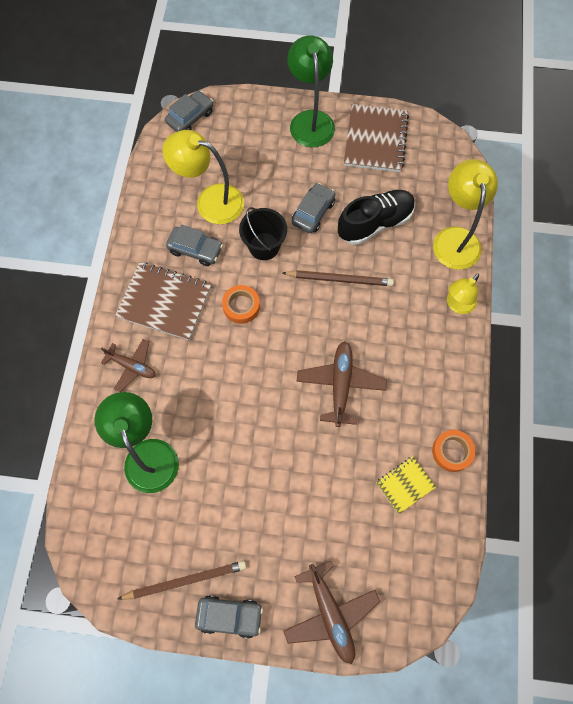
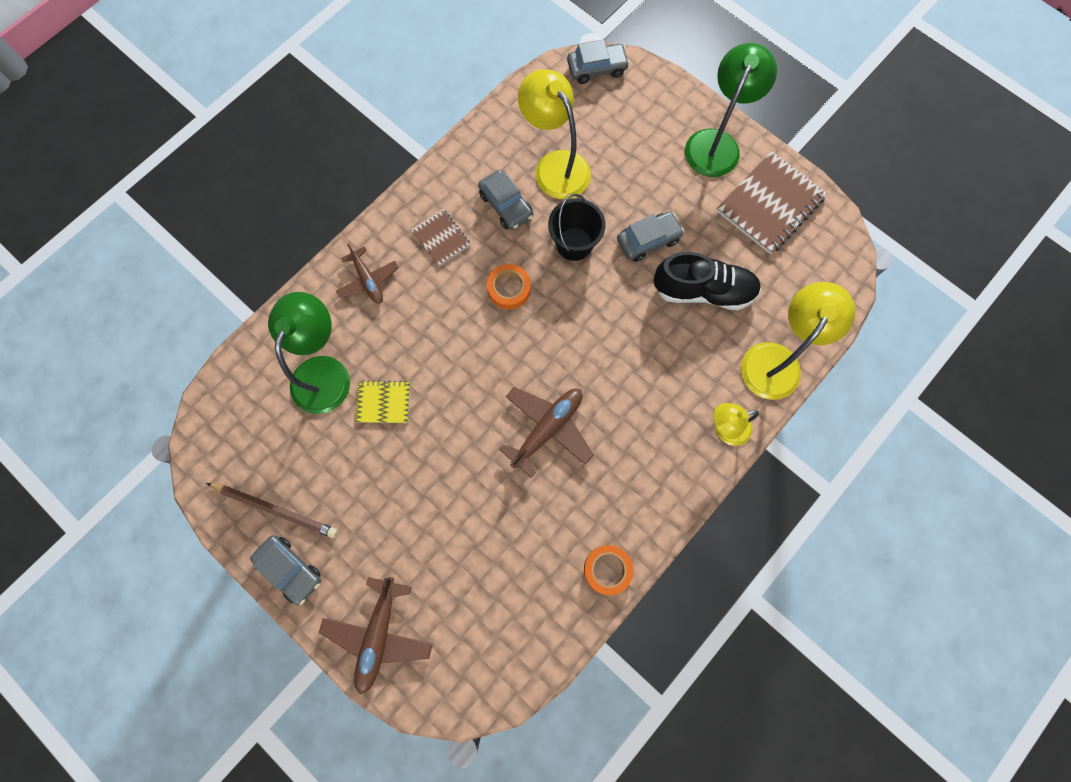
camera: 35 degrees right, 5 degrees up
(165, 302) = (441, 238): brown notebook -> brown notebook, size x0.55
(340, 279) = (624, 325): brown pencil -> none
(405, 485) = (537, 568): yellow notebook -> yellow notebook (383, 402)

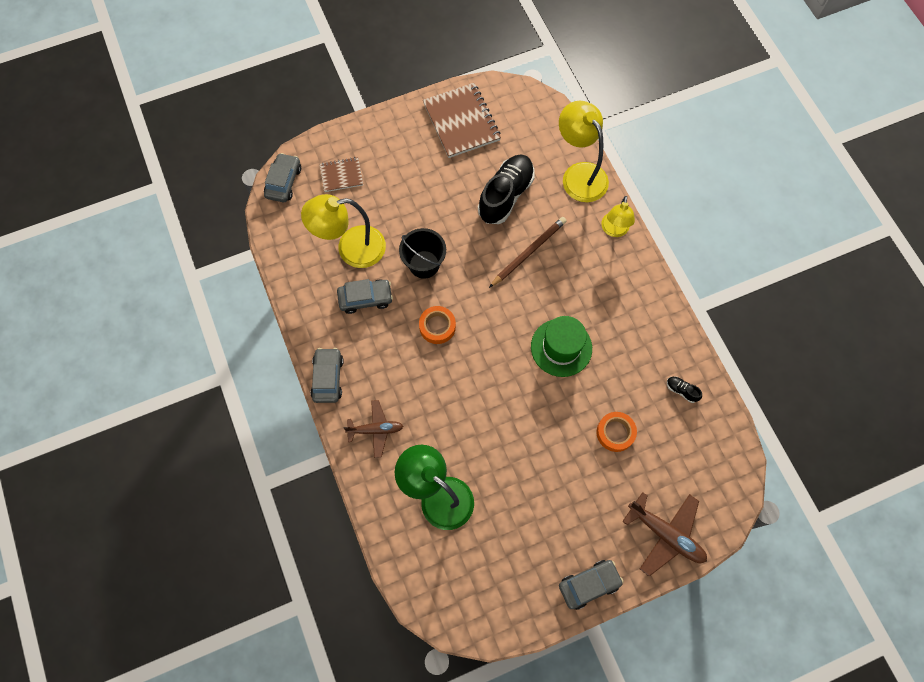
camera: 65 degrees left, 5 degrees down
(276, 509) = (536, 578): brown pencil -> brown pencil (528, 252)
(383, 402) = (485, 459): yellow notebook -> none
(441, 238) = (368, 359): brown notebook -> brown notebook (341, 175)
(547, 429) = (561, 347): brown plane -> green hat
(559, 588) = (681, 390): none -> black shoe
(607, 569) = (681, 352): orange tape -> orange tape (615, 433)
(648, 240) = (447, 213): grey car -> grey car (328, 378)
(716, 143) = (394, 132): green lamp -> none

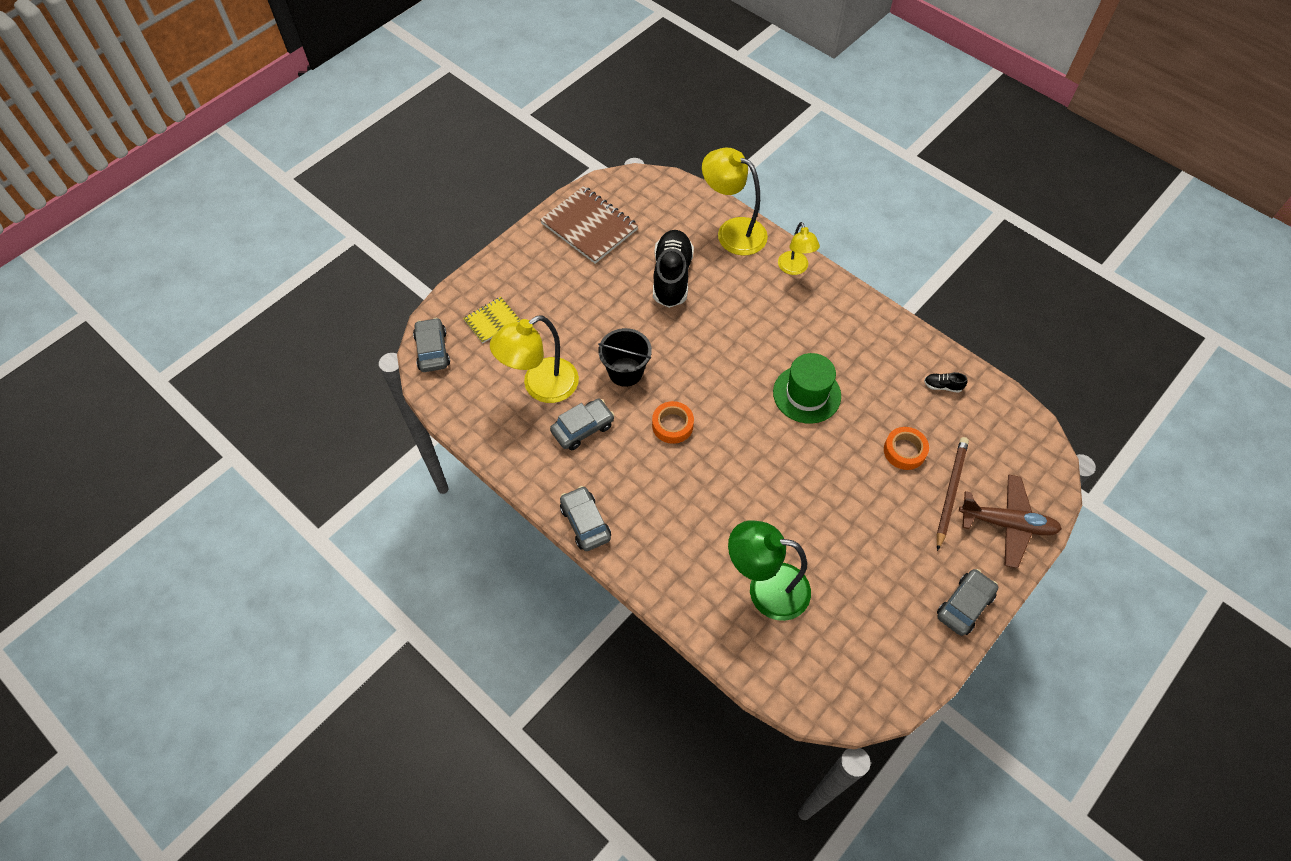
camera: 25 degrees left, 10 degrees down
(341, 175) = (492, 321): brown notebook -> yellow notebook
(375, 430) = (665, 552): brown plane -> none
(528, 252) = (724, 319): brown pencil -> brown pencil (950, 492)

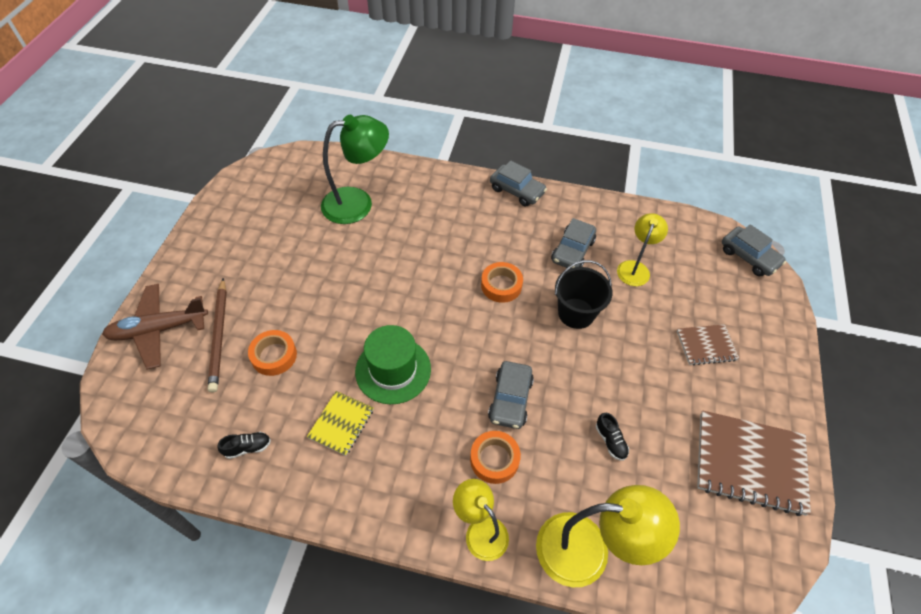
camera: 150 degrees right, 5 degrees down
(492, 321) = (731, 305): yellow notebook -> yellow notebook (341, 424)
(541, 386) = (635, 268): yellow lamp -> yellow lamp, size x0.60
(544, 302) = (706, 345): none -> brown notebook
(672, 277) = (610, 441): black shoe -> black shoe, size x0.40
(761, 301) = (494, 459): none -> orange tape
(964, 605) = (192, 252): grey car -> grey car (510, 399)

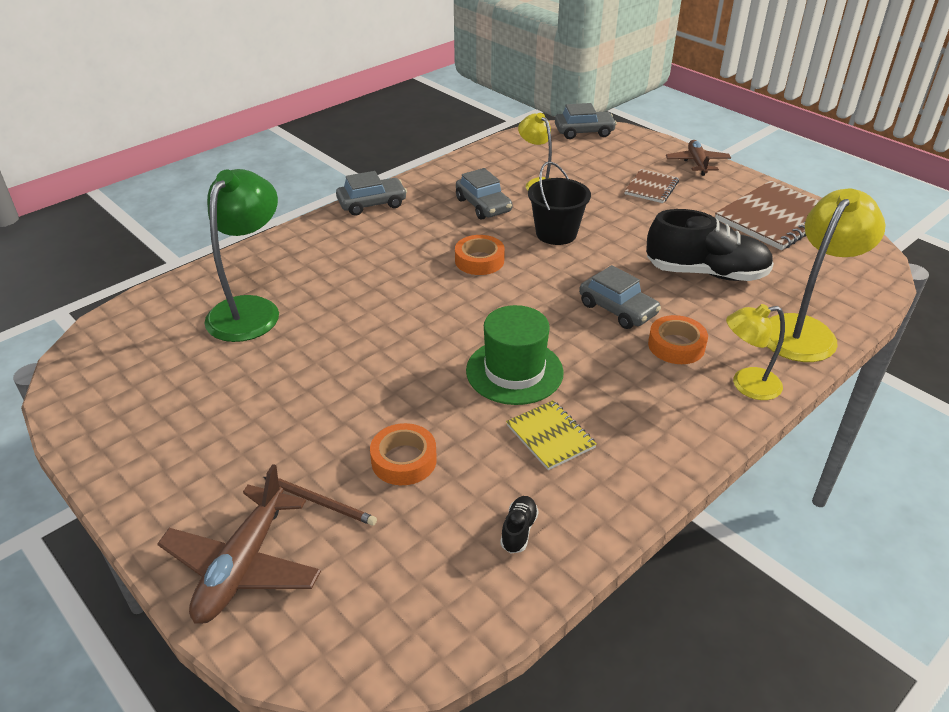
camera: 55 degrees left, 15 degrees down
(219, 336) = (321, 502): brown pencil -> brown pencil, size x0.64
(610, 441) = (706, 273): black shoe -> black shoe, size x2.48
(785, 362) = (697, 163): none -> brown plane

